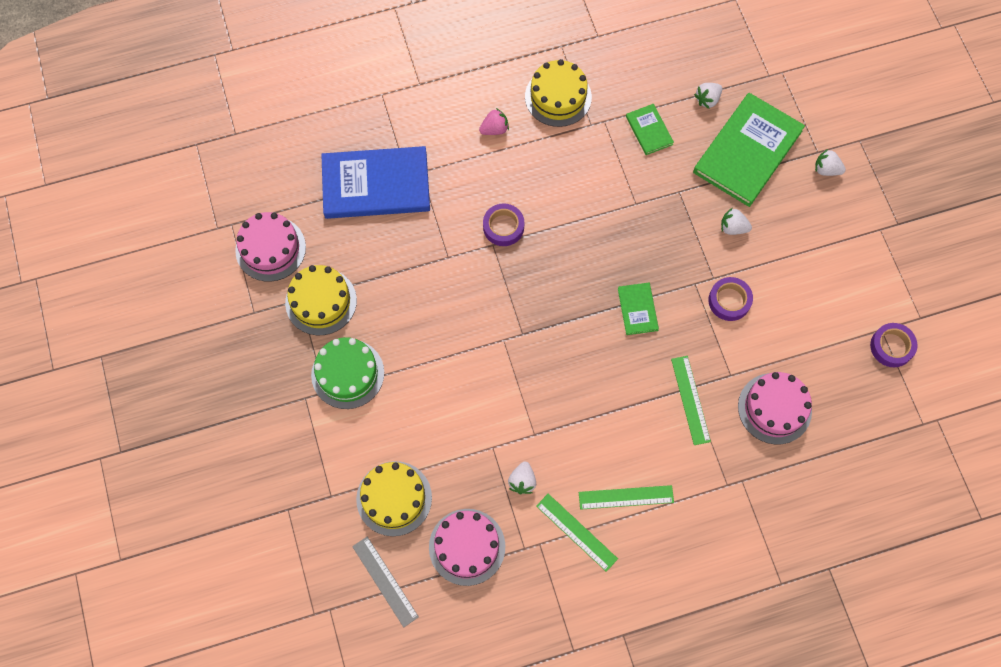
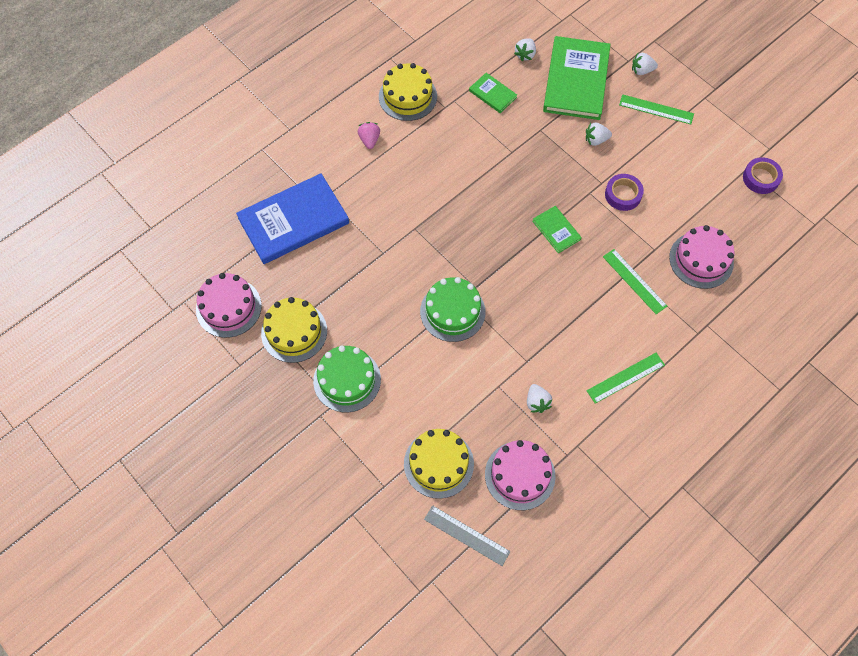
camera: 25 degrees left, 5 degrees down
(486, 349) = (452, 311): none -> green cake
(494, 129) = (369, 140): pink strawberry -> pink strawberry turned 45 degrees counterclockwise
(503, 227) = (416, 211): purple tape -> none
(576, 532) = (601, 422): green ruler -> green ruler (656, 109)

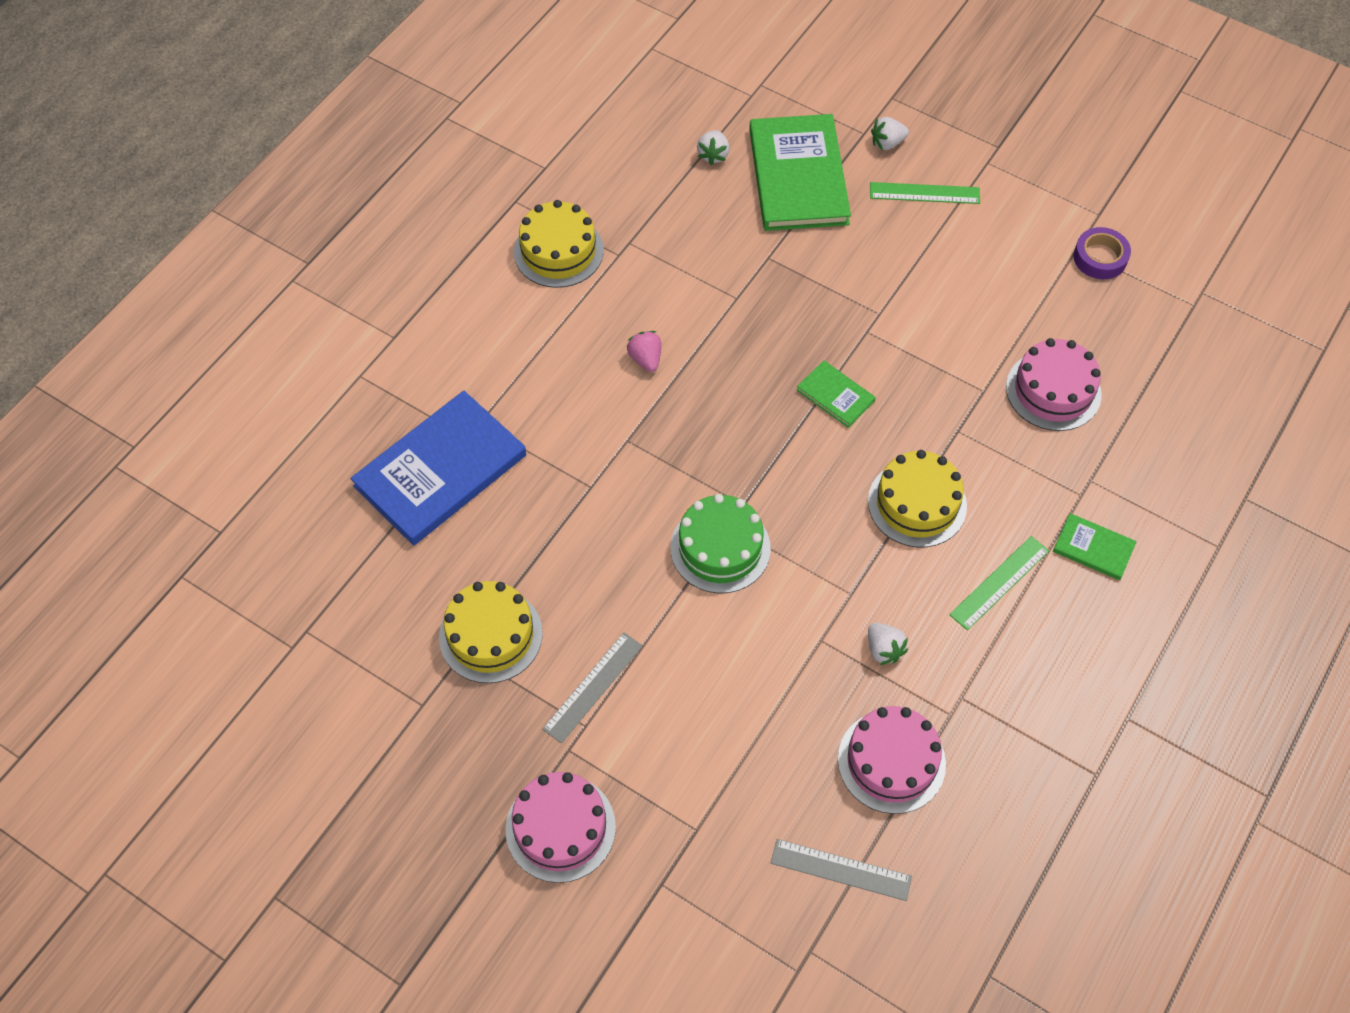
camera: 15 degrees left, 5 degrees down
(228, 307) = (378, 623): pink cake -> pink cake (560, 828)
(347, 380) = (593, 687): green cake -> grey ruler
(369, 140) = (520, 327): pink strawberry -> pink strawberry (645, 359)
(438, 463) = (767, 775): yellow cake -> yellow cake (917, 503)
(492, 94) = (683, 221): green book -> green book (1093, 548)
(596, 140) = (852, 254): white strawberry -> none
(623, 195) = (915, 323): purple tape -> none
(634, 281) = (969, 442): green ruler -> none

